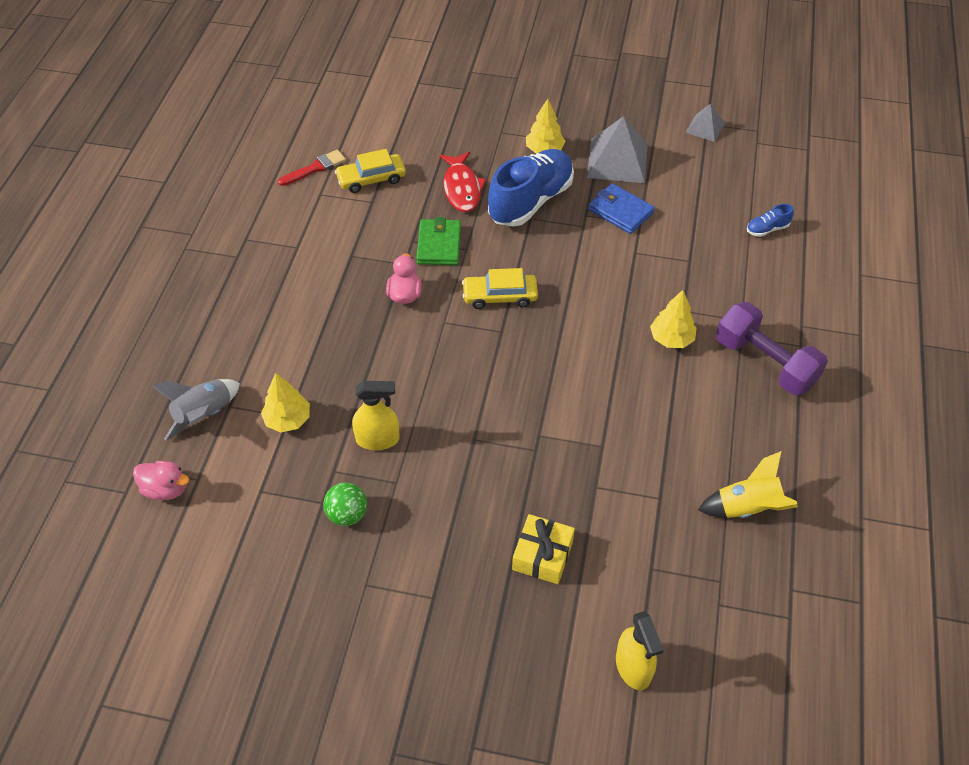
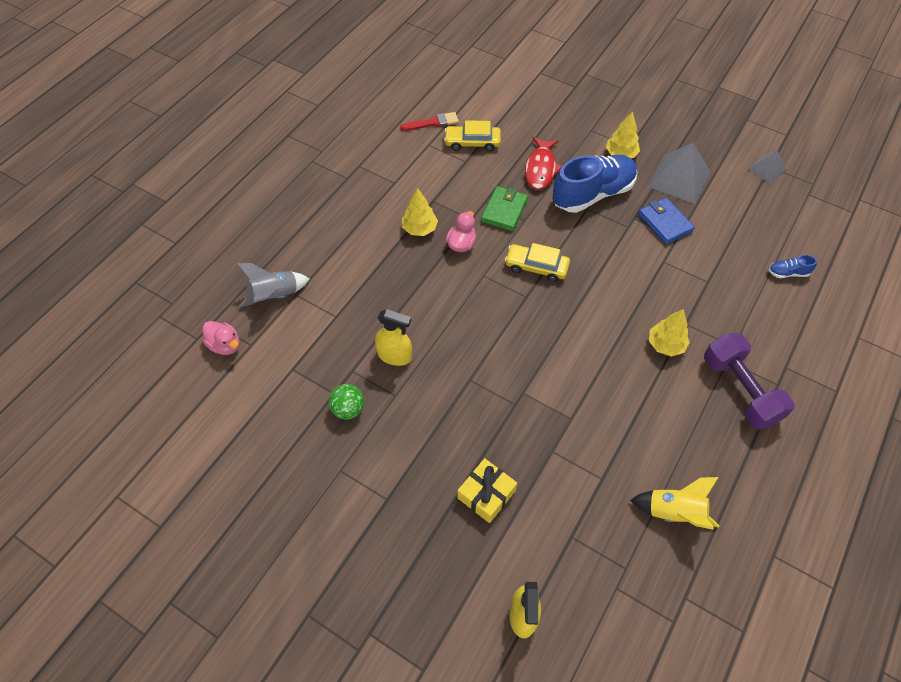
camera: 20 degrees right, 5 degrees up
(288, 419) = (334, 318): yellow tree -> yellow tree (419, 228)

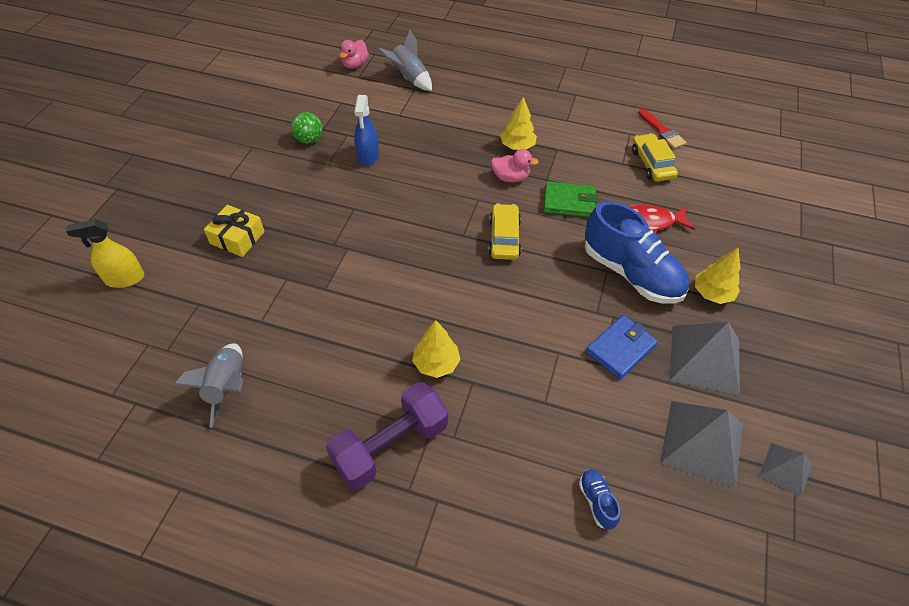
camera: 75 degrees right, 5 degrees down
(395, 356) = (368, 156): yellow spray bottle -> blue spray bottle
(674, 512) = (227, 387): yellow rocket -> grey rocket
(746, 203) = (702, 442): none -> grey pyramid

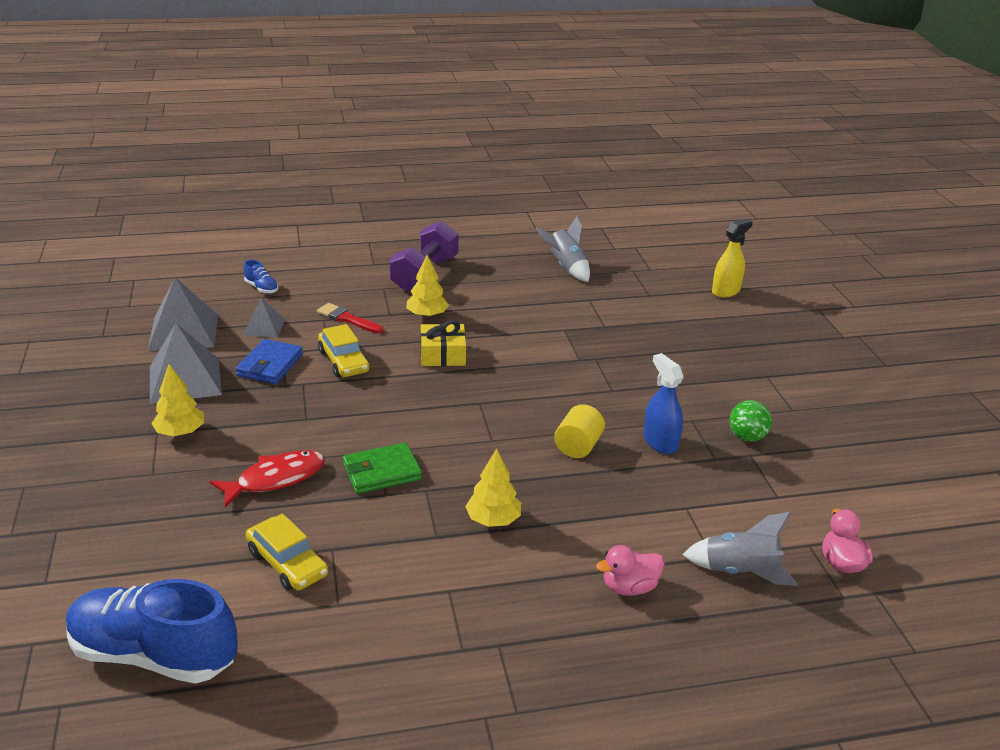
camera: 150 degrees right, 20 degrees down
(237, 238) = (684, 337): yellow gift -> yellow gift (443, 355)
(424, 173) = (578, 446): none -> yellow cylinder
(504, 238) = (434, 413): yellow car -> yellow car (343, 361)
(510, 178) = (472, 476): pink duck -> pink duck (629, 587)
(631, 273) = (277, 424): blue shoe -> blue shoe (154, 655)
(662, 131) = (284, 629): red brush -> red brush (347, 319)
(785, 469) = (110, 336): grey pyramid -> grey pyramid (264, 327)

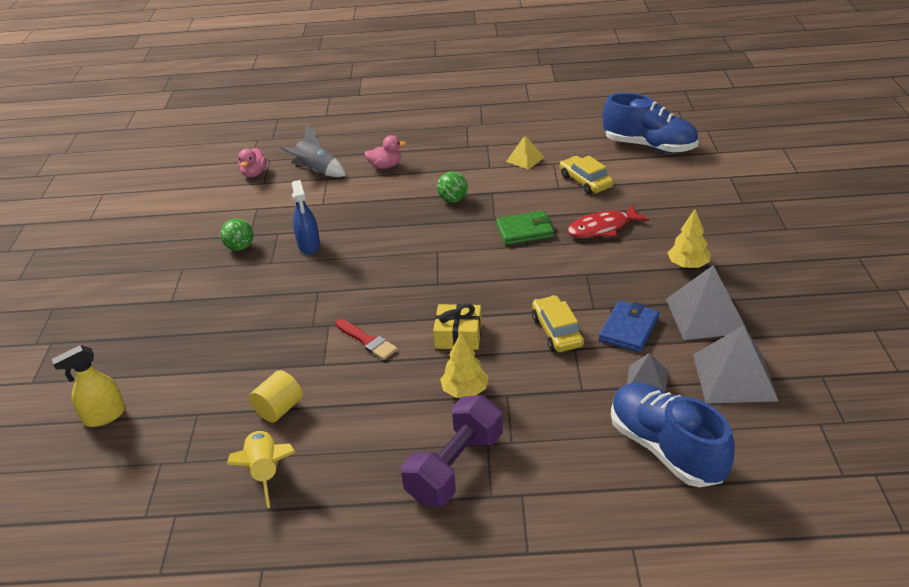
camera: 165 degrees left, 5 degrees up
(261, 288) = (666, 448): blue shoe -> blue shoe, size x2.42
(347, 319) = (555, 389): red brush -> red brush (367, 341)
(388, 612) = (525, 159): none -> yellow pyramid
(493, 520) = (453, 200): yellow tree -> green ball
(566, 267) = (266, 472): grey rocket -> yellow rocket
(578, 446) = (373, 244): yellow cylinder -> yellow cylinder (279, 409)

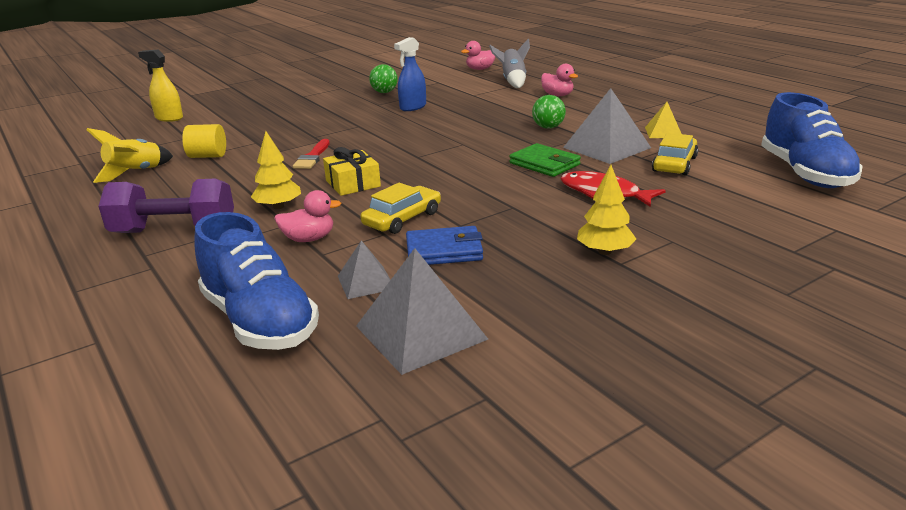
camera: 55 degrees right, 10 degrees down
(548, 389) = (309, 239): none -> pink duck
(666, 448) = (260, 321): blue shoe -> blue shoe turned 120 degrees clockwise
(706, 315) = (521, 286): grey pyramid -> grey pyramid (606, 147)

